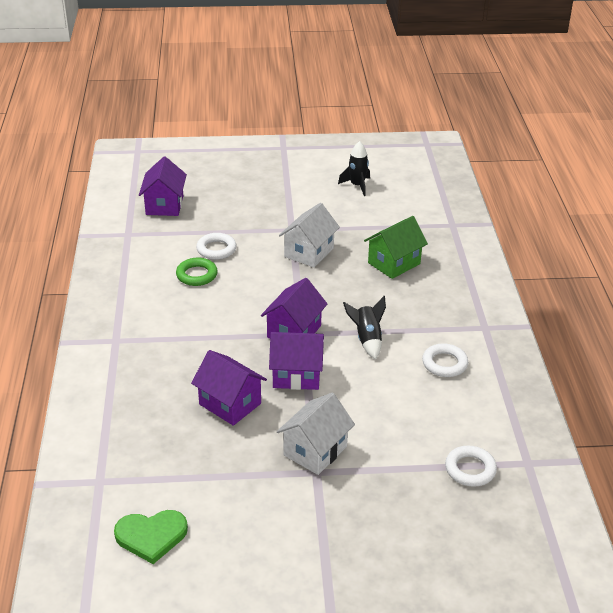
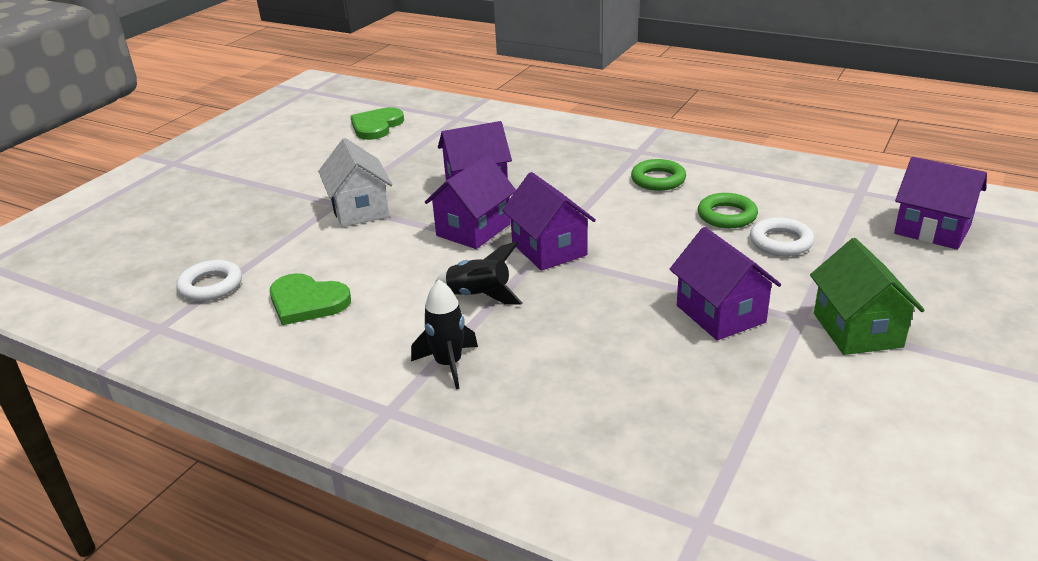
camera: 125 degrees right, 5 degrees down
(162, 316) = (658, 180): none -> green ring
(309, 252) = (720, 314): white house -> purple house
(357, 186) = (932, 448): black rocket -> black rocket (448, 364)
(394, 263) = (627, 387): green house -> green house (857, 330)
(440, 409) = (307, 302): none -> green heart
(444, 363) = (367, 338): white ring -> none

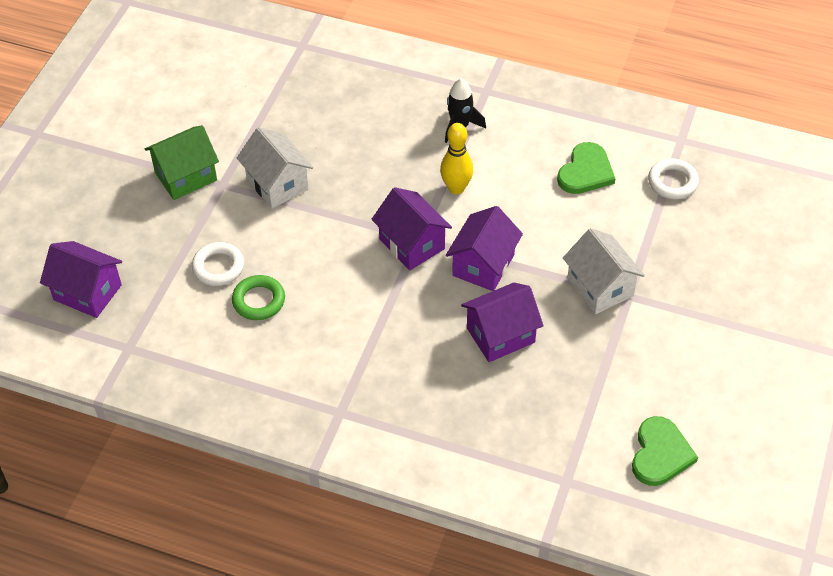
camera: 170 degrees right, 20 degrees up
(307, 302) = (585, 172): green heart -> green heart turned 105 degrees clockwise
(479, 295) = (456, 188): black rocket -> yellow bowling pin
(658, 180) = (319, 356): green ring -> none
(720, 314) = (277, 184): purple house -> white house
(857, 330) = (186, 176): green house -> green house turned 75 degrees clockwise

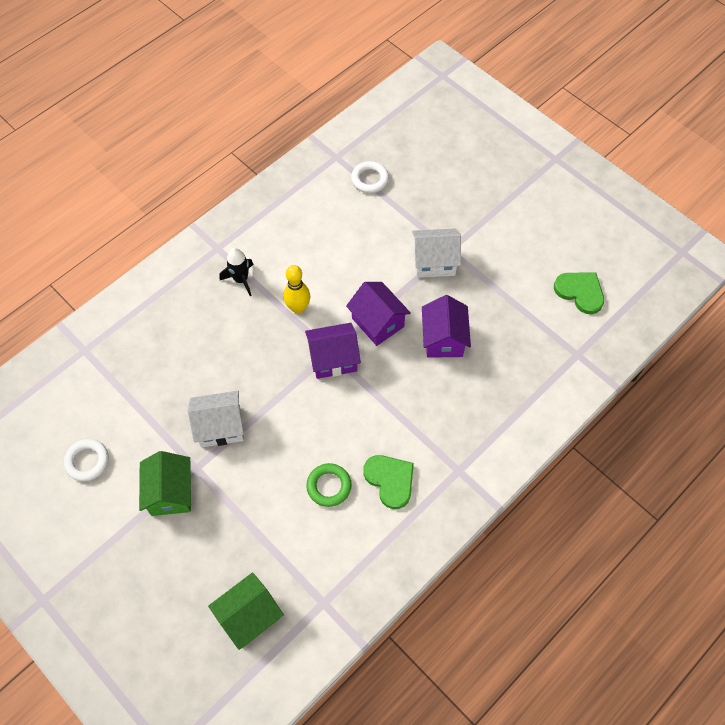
camera: 65 degrees left, 10 degrees up
(87, 292) = (249, 616): purple house -> green house
(218, 267) = (279, 503): white ring -> white ring (87, 461)
(585, 172) = (331, 223): green heart -> green heart (390, 480)

